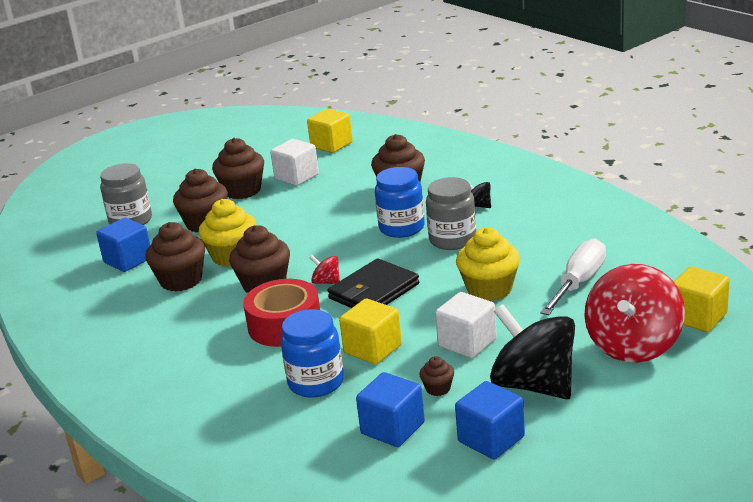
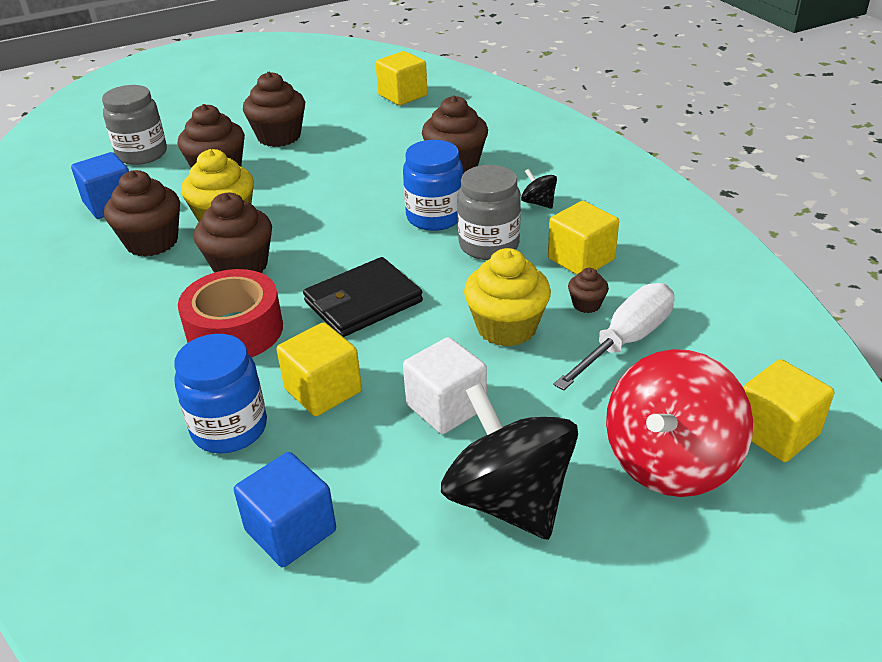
camera: 10 degrees right, 10 degrees up
(296, 177) = (346, 129): white cube -> none
(326, 282) = (313, 277): red spinning top -> none
(438, 388) = (378, 475): brown cupcake -> brown cupcake (586, 304)
(491, 439) = (414, 585): blue cube -> none
(526, 238) = (581, 259): none -> yellow cube

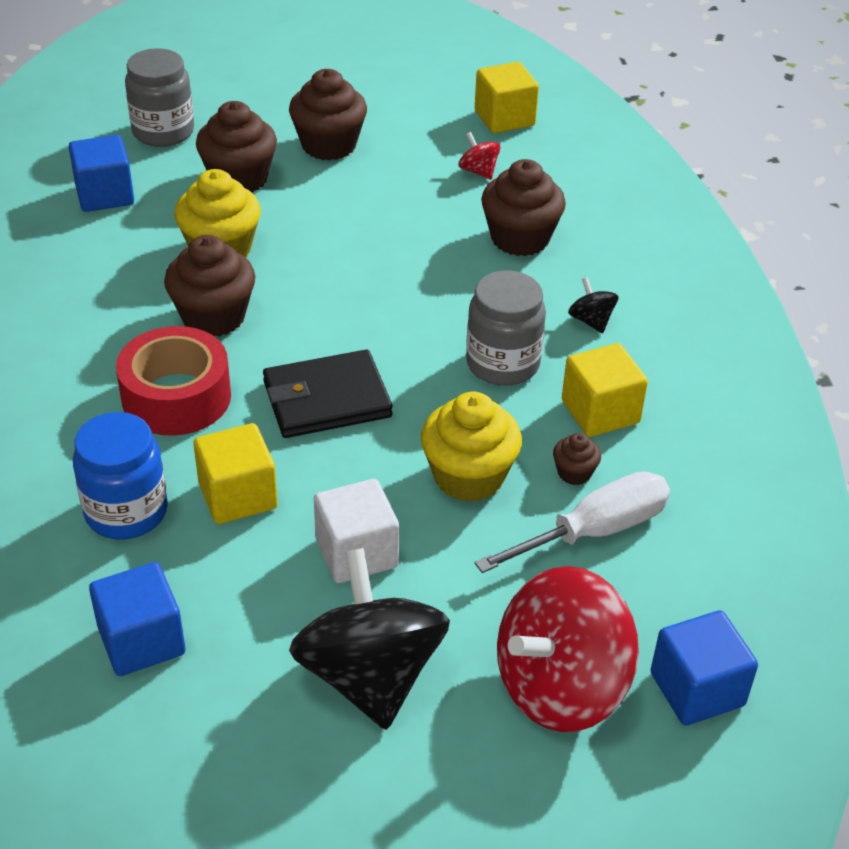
camera: 15 degrees right, 5 degrees up
(152, 242) = (131, 258): brown cupcake -> none
(401, 130) = (478, 171): none -> red spinning top
(435, 217) = (459, 308): blue jar -> none
(776, 432) = (697, 689): yellow cube -> blue cube

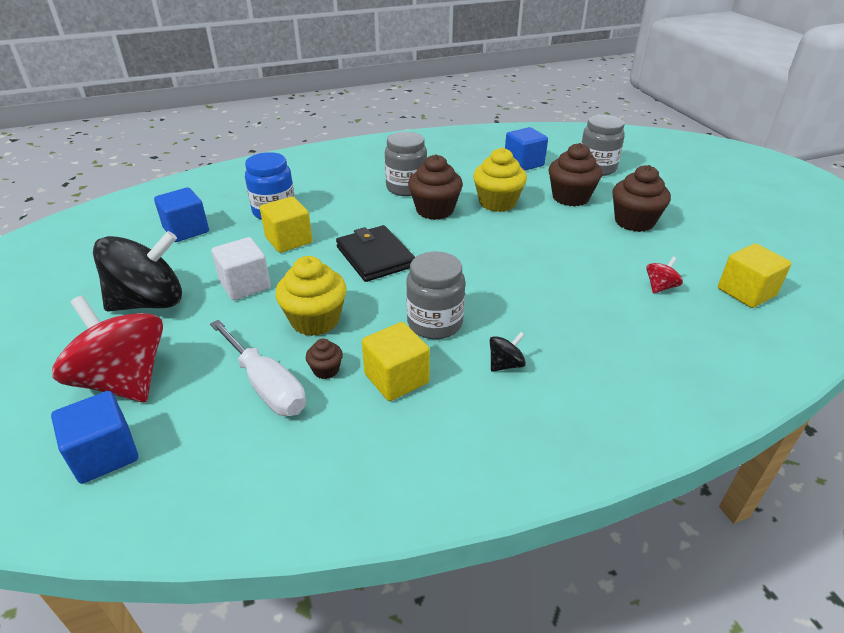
camera: 80 degrees right, 5 degrees down
(121, 337) = (406, 188): none -> grey jar
(176, 397) = (363, 210): red tape -> none
(520, 238) = (589, 316): brown cupcake -> none

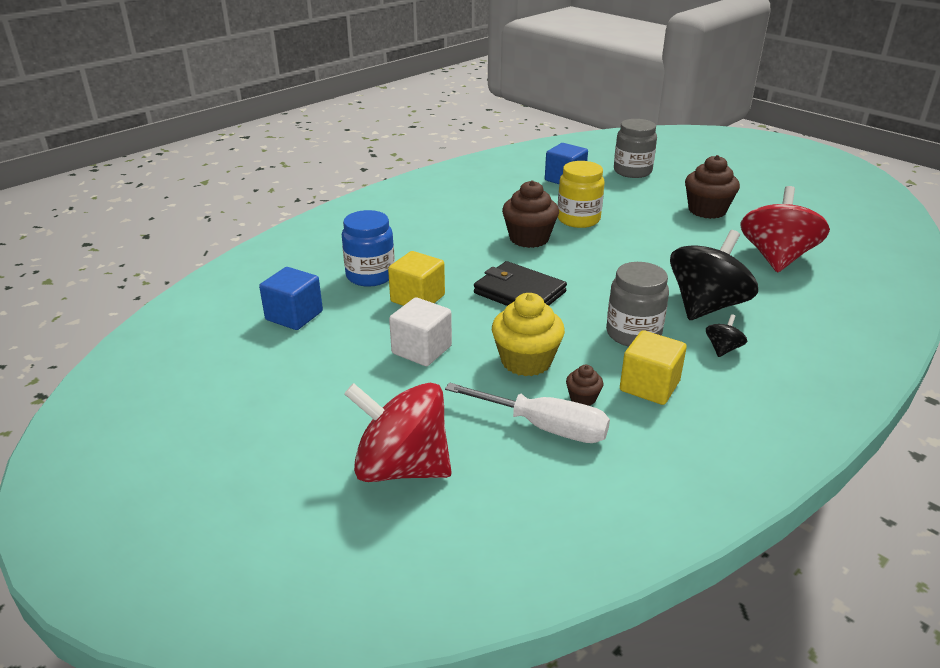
camera: 25 degrees left, 5 degrees down
(105, 454) = (461, 531): blue cube -> none
(149, 302) = (339, 392): black spinning top -> black spinning top (706, 306)
(406, 188) = (479, 224): grey jar -> none
(497, 202) = (578, 219): yellow cupcake -> yellow jar
(570, 197) = (636, 201): brown cupcake -> none
(660, 287) = (776, 258): red spinning top -> red spinning top, size x2.38
(746, 292) = (838, 246): yellow cube -> none

